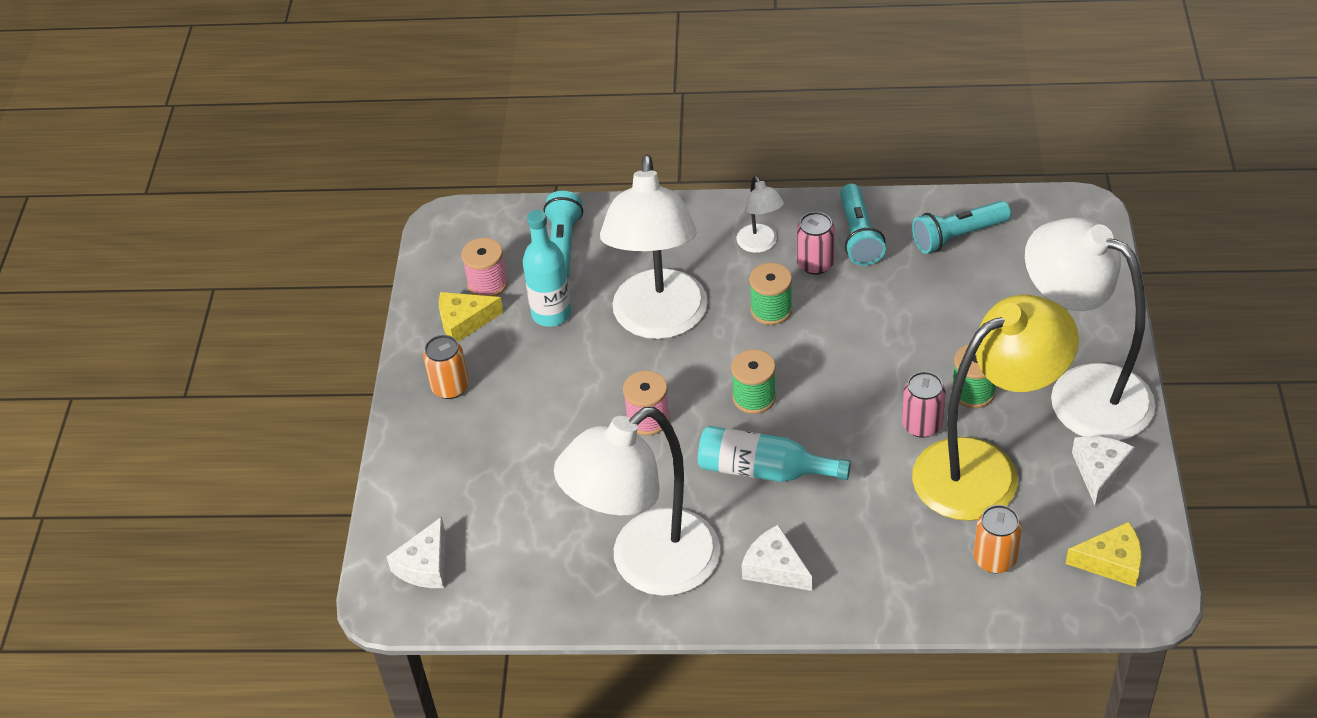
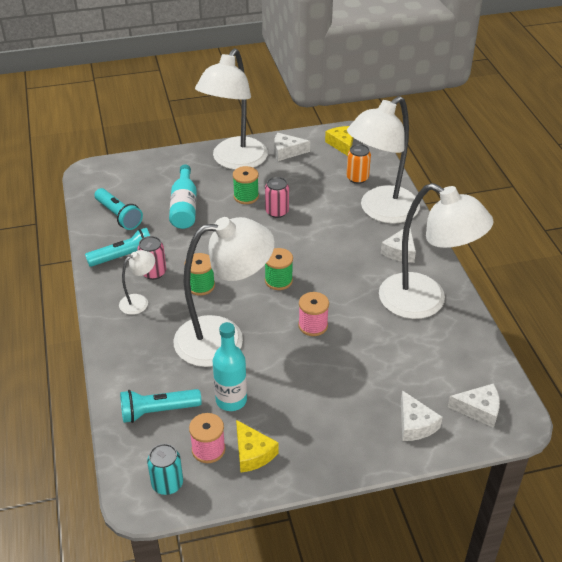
camera: 110 degrees left, 5 degrees down
(433, 487) = (415, 424): none -> white cheese
(450, 387) = (321, 442): orange can -> none
(458, 245) = (167, 484): none -> turquoise can
(764, 470) = (334, 267): turquoise bottle -> turquoise bottle (184, 207)
(888, 569) = (381, 211): none -> white lamp
(984, 469) = (300, 187): yellow lamp -> none

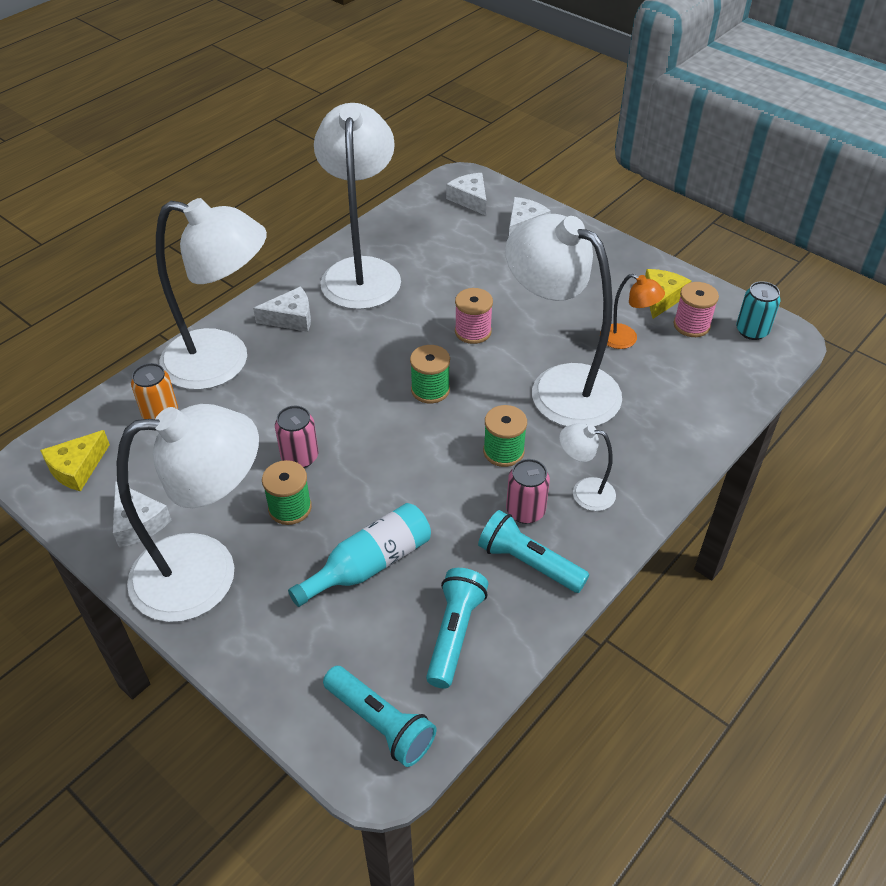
camera: 125 degrees left, 5 degrees up
(158, 411) = (696, 381): turquoise flashlight -> turquoise flashlight (380, 723)
(231, 400) = (626, 339): turquoise bottle -> orange lamp

